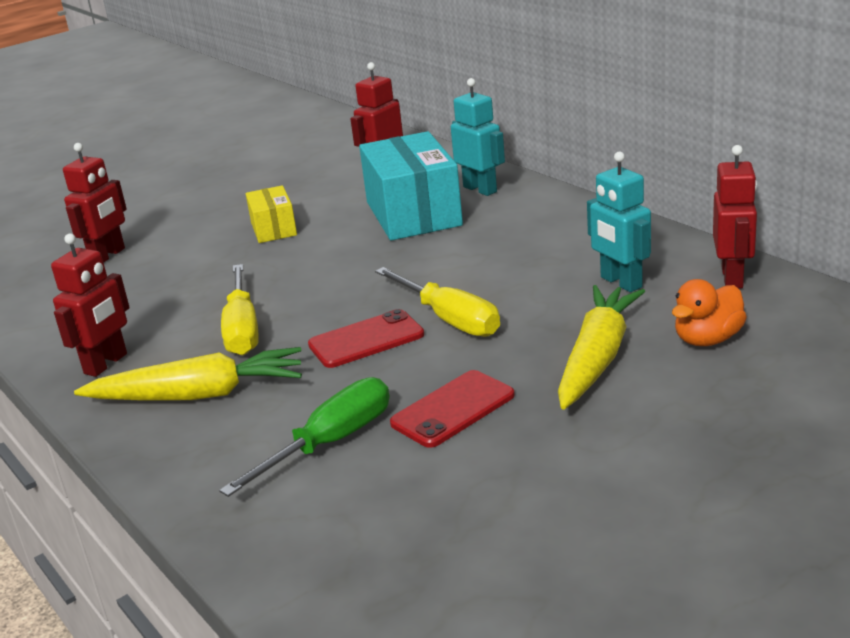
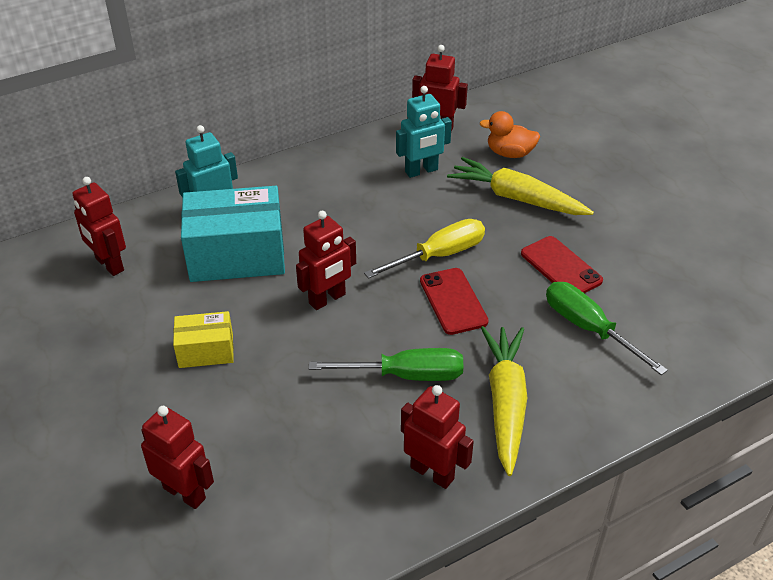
camera: 85 degrees left, 15 degrees up
(242, 329) = (406, 375): yellow screwdriver -> green screwdriver
(355, 269) = (327, 299): none -> red robot
(707, 339) = (509, 153): orange duck -> orange duck turned 135 degrees clockwise

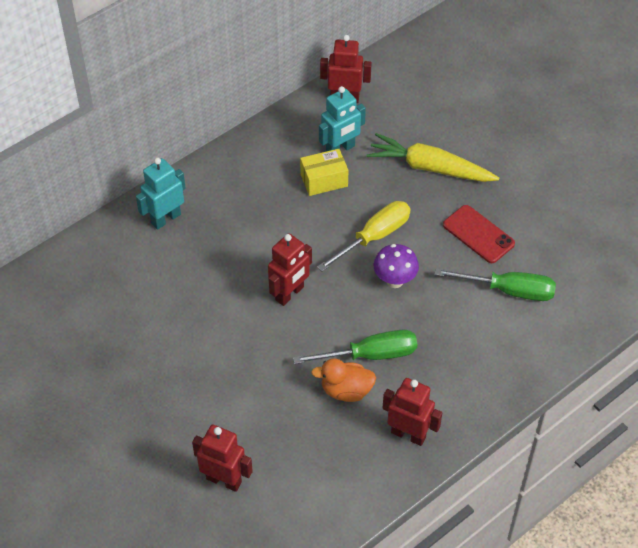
camera: 10 degrees left, 10 degrees up
(109, 264) = (91, 287): red robot -> none
(206, 351) = (202, 357): yellow box -> yellow box (324, 180)
(237, 255) = (200, 261): turquoise box -> none
(453, 301) = (394, 280): red phone -> purple mushroom
(505, 403) = (453, 367): yellow carrot -> none
(509, 153) = (415, 119): orange duck -> orange duck (346, 390)
(588, 328) = (509, 290): green screwdriver -> green screwdriver turned 150 degrees clockwise

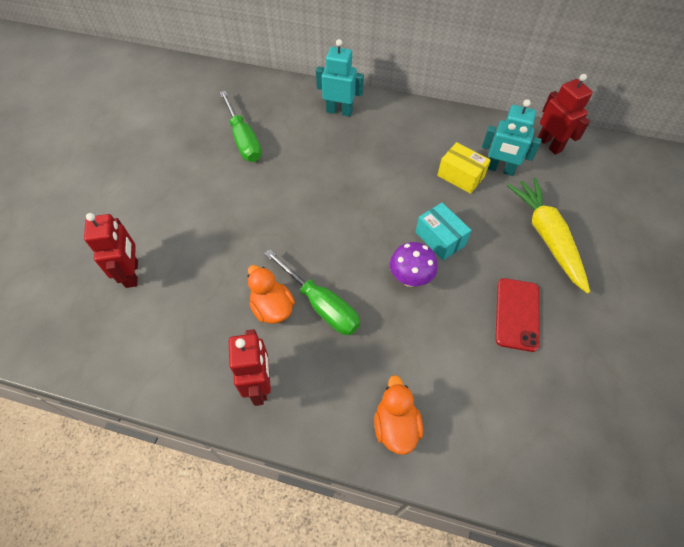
camera: 55 degrees right, 5 degrees up
(290, 294) = (336, 216): red robot -> none
(374, 237) = (440, 239): yellow screwdriver -> turquoise box
(506, 365) = (395, 425): none -> orange duck
(509, 290) = (481, 377): green screwdriver -> green screwdriver (243, 140)

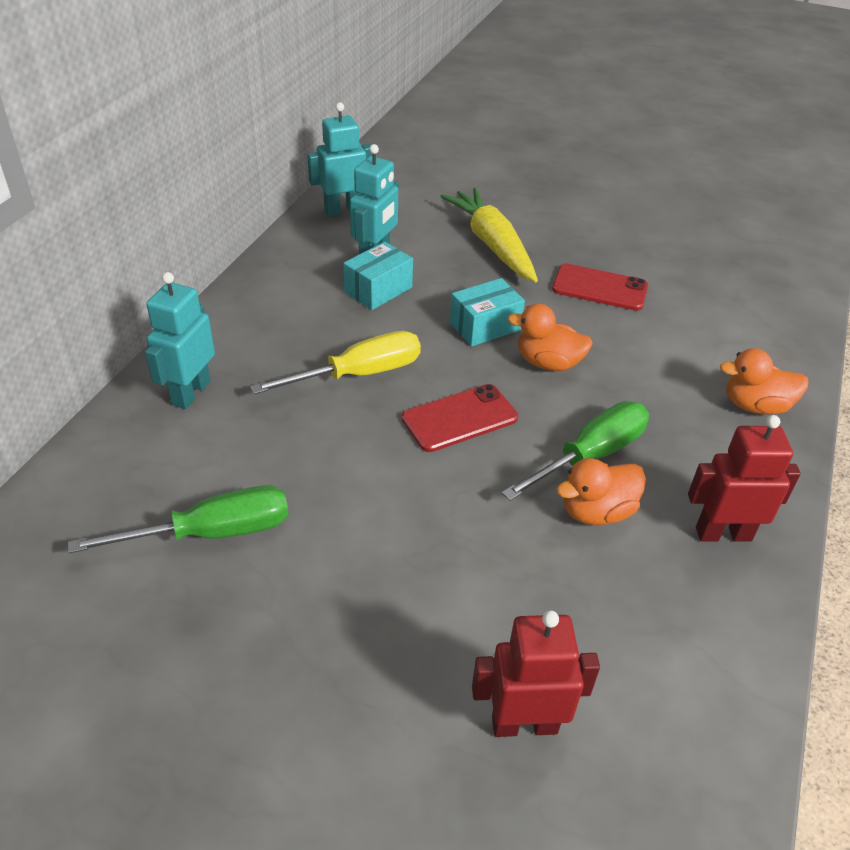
camera: 85 degrees left, 15 degrees down
(342, 231) = (459, 418): none -> red phone
(372, 178) = (359, 374): none -> yellow screwdriver
(410, 279) = (548, 363): purple mushroom -> orange duck
(460, 176) = (378, 290): yellow box -> turquoise box
(547, 237) = (492, 244): yellow carrot -> yellow carrot turned 75 degrees clockwise
(549, 144) = (343, 210): red robot -> turquoise robot

